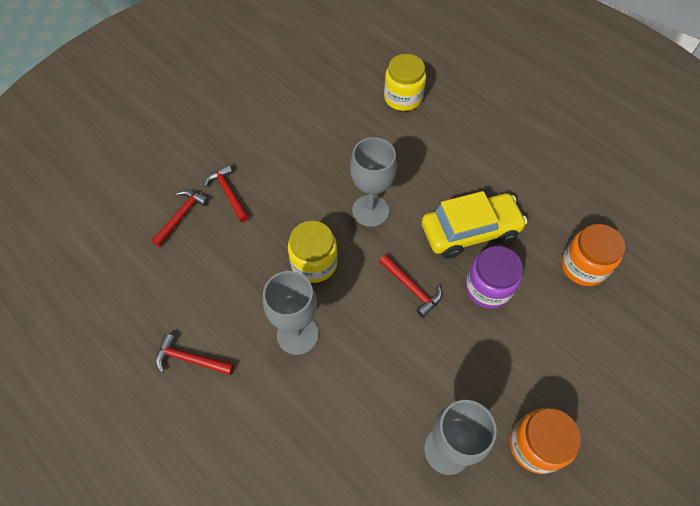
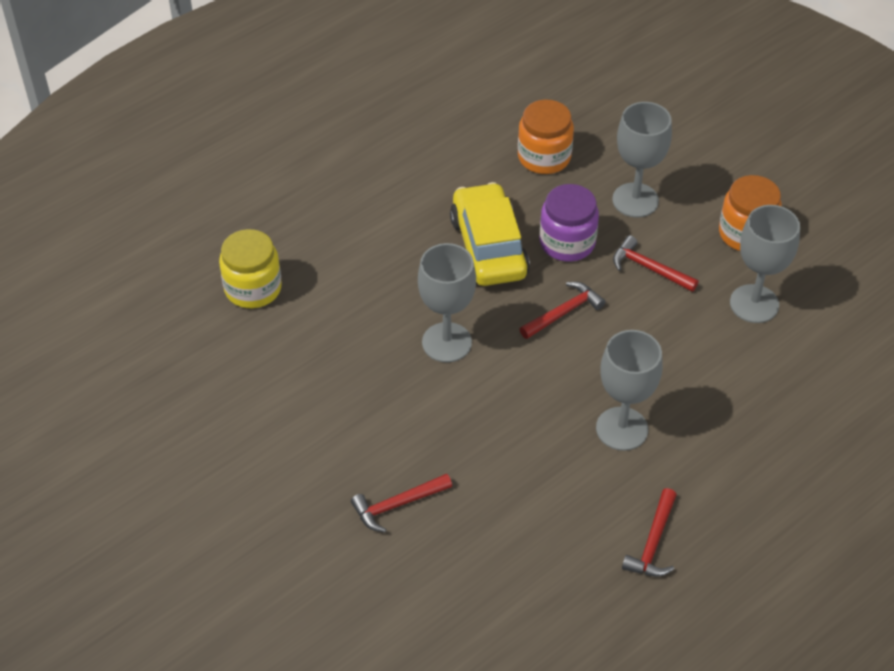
camera: 85 degrees left, 10 degrees down
(181, 216) = (431, 564): red hammer -> red hammer (649, 268)
(314, 263) = (522, 407): yellow jar -> none
(552, 342) = (635, 200): none -> grey goblet

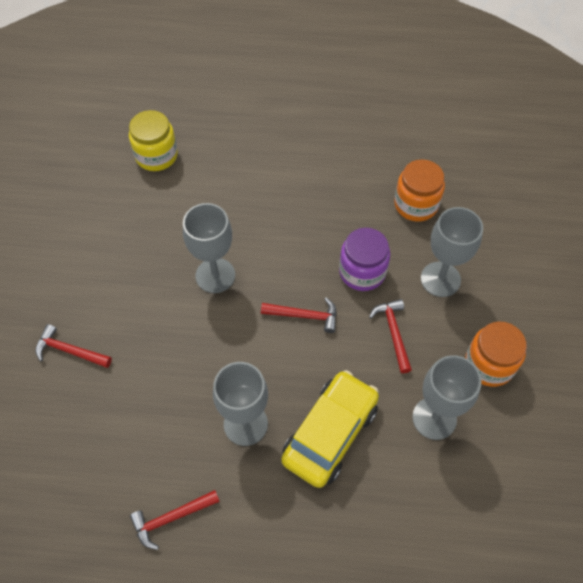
camera: 45 degrees right, 10 degrees up
(489, 247) = (311, 236): yellow car -> yellow car (330, 433)

